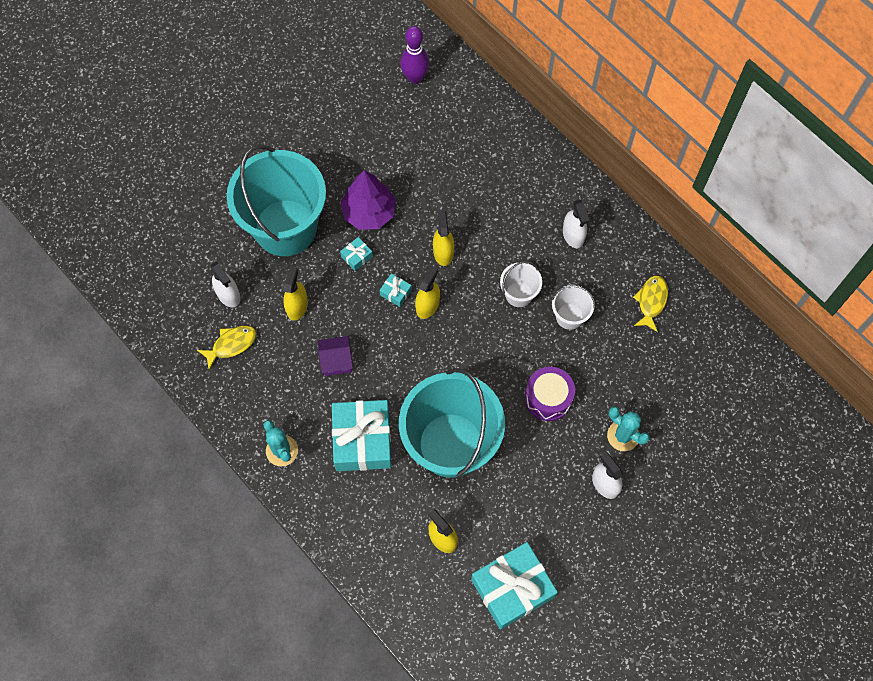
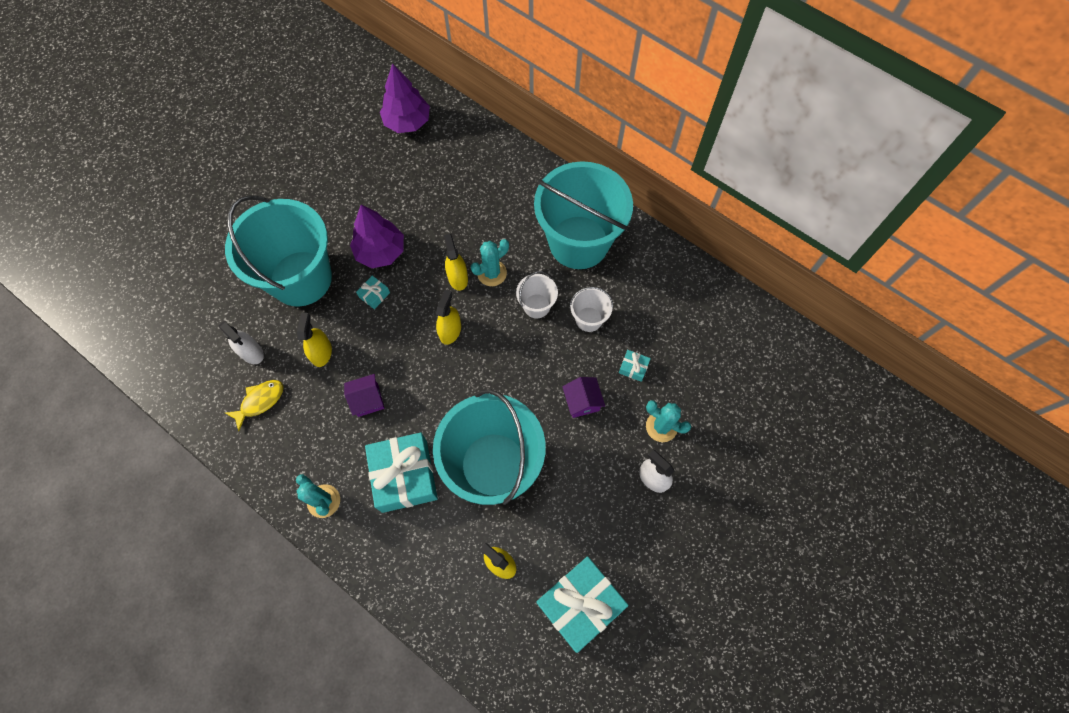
camera: 10 degrees left, 0 degrees up
(395, 292) = (417, 323): turquoise gift -> turquoise gift (633, 368)
(415, 77) = (407, 122): purple bowling pin -> purple tree
(478, 253) = (492, 273): none -> turquoise cactus
(548, 398) = (582, 402): purple drum -> purple house
(573, 235) = (578, 242): white spray bottle -> turquoise bucket
(651, 301) = (663, 292): yellow fish -> none

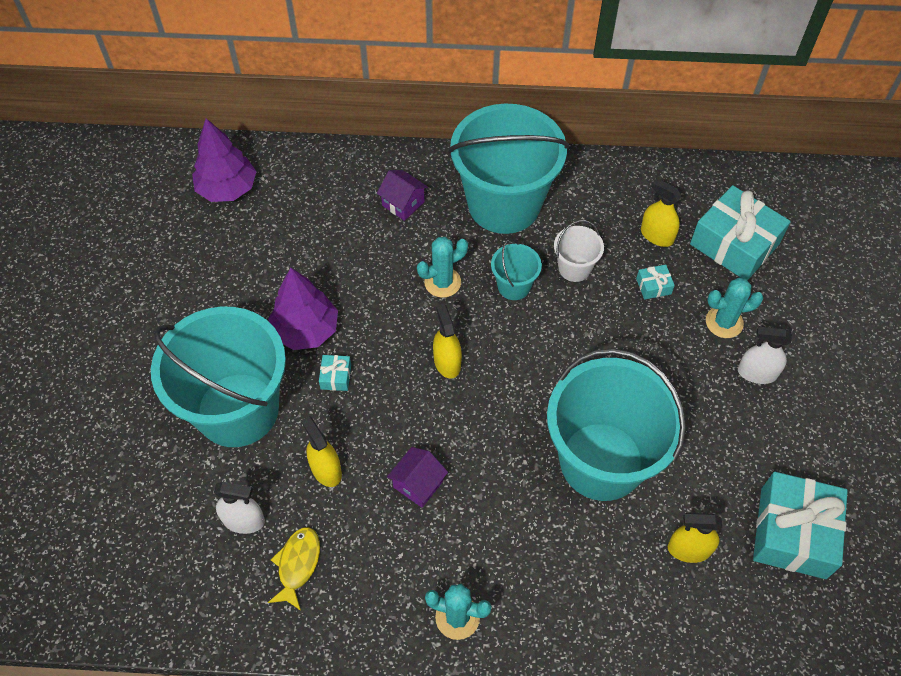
camera: 35 degrees left, 10 degrees down
(404, 476) = (521, 532): turquoise gift -> turquoise gift (734, 244)
(457, 277) = (411, 307): yellow spray bottle -> yellow spray bottle (656, 236)
(492, 273) = (442, 282): turquoise cactus -> turquoise cactus turned 45 degrees clockwise
(536, 306) = (514, 286): white bucket -> turquoise bucket
(582, 402) = (633, 347): purple house -> purple house (403, 203)

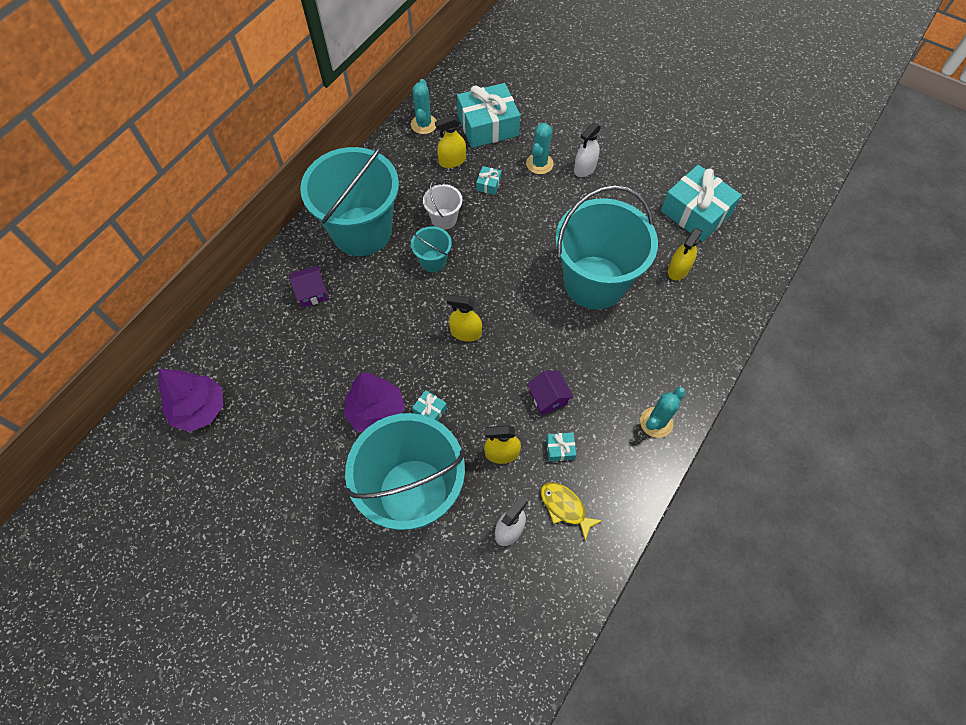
camera: 60 degrees left, 5 degrees up
(363, 526) = (560, 449): none -> turquoise gift
(442, 282) = (399, 302): turquoise cactus -> turquoise cactus (424, 124)

